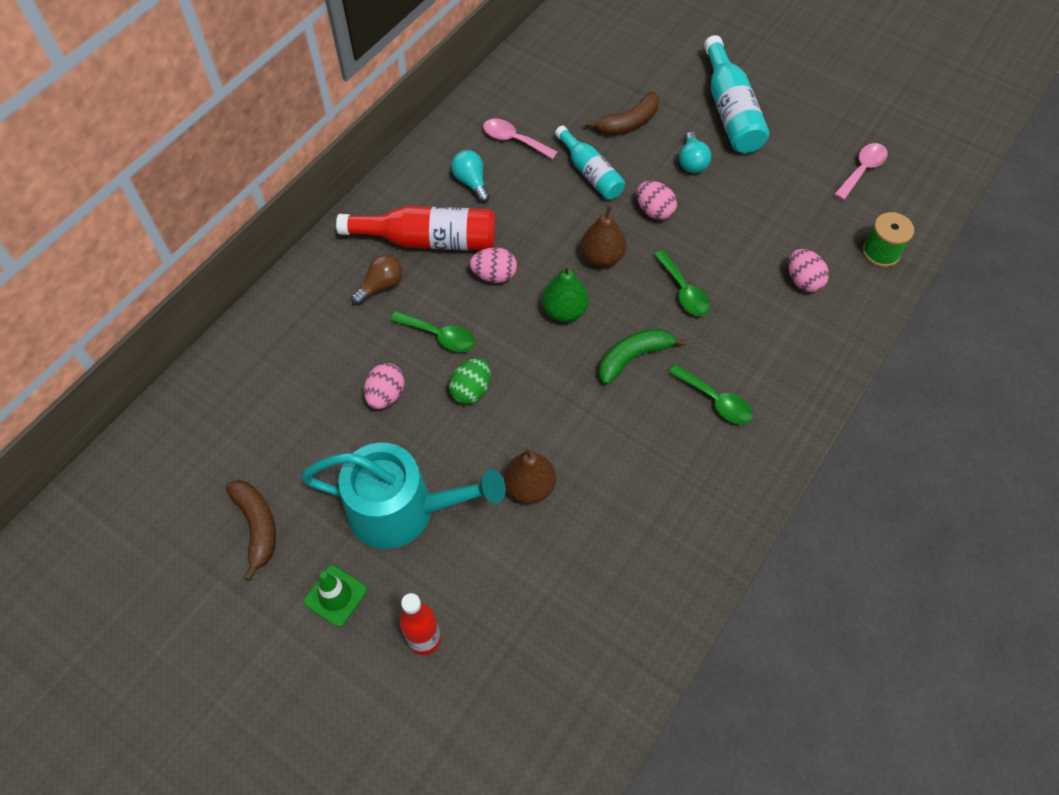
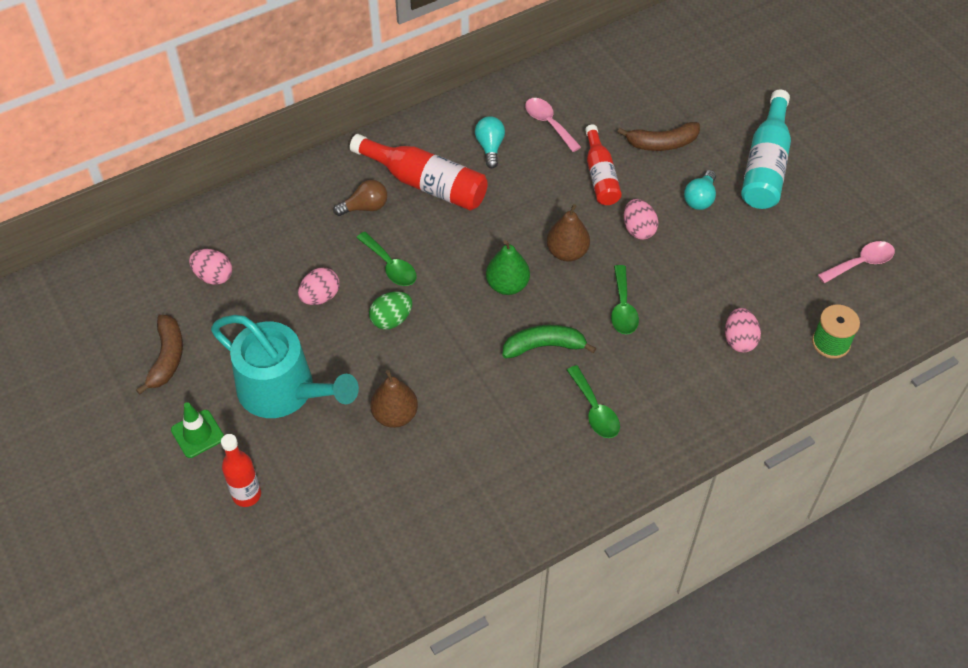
camera: 25 degrees right, 5 degrees down
(494, 275) = (464, 233): pink egg -> pink egg (213, 276)
(590, 173) = (600, 175): turquoise bottle -> red bottle

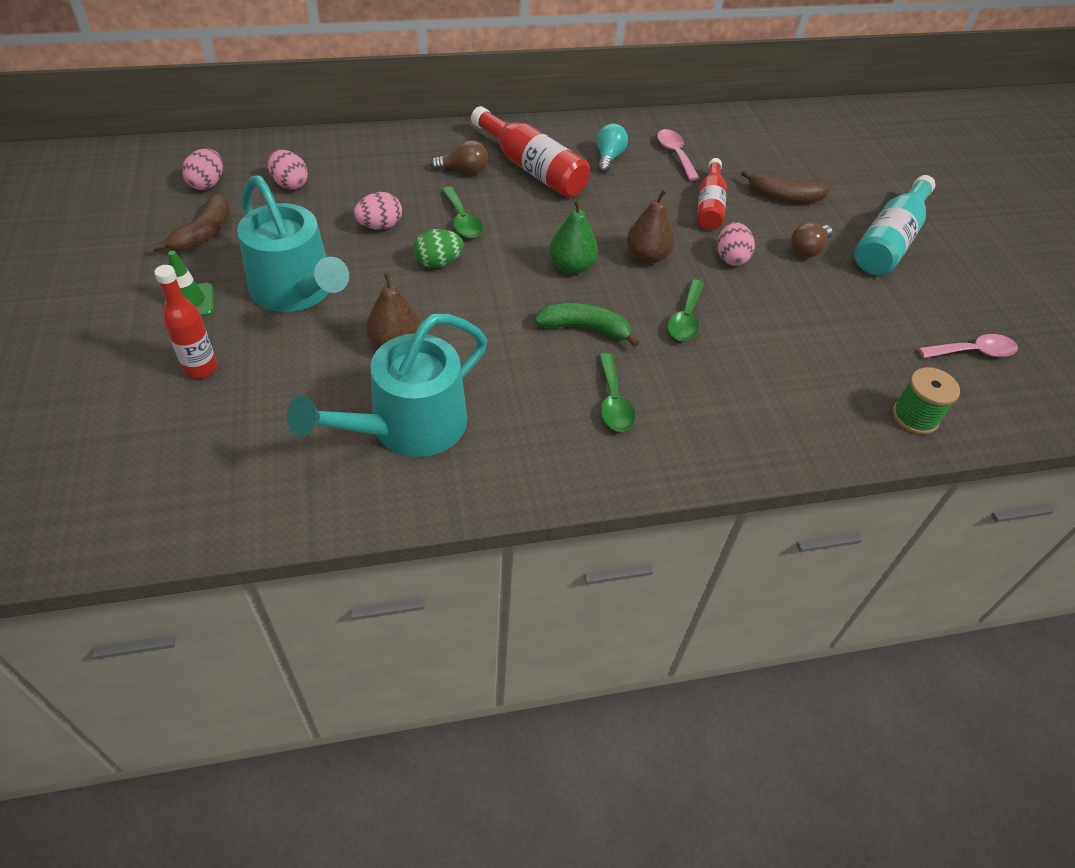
camera: 15 degrees right, 5 degrees down
(443, 488) = (408, 426): none -> turquoise watering can
(700, 198) = (808, 250): turquoise light bulb -> brown light bulb
(739, 340) = (806, 384): pink egg -> pink egg (207, 184)

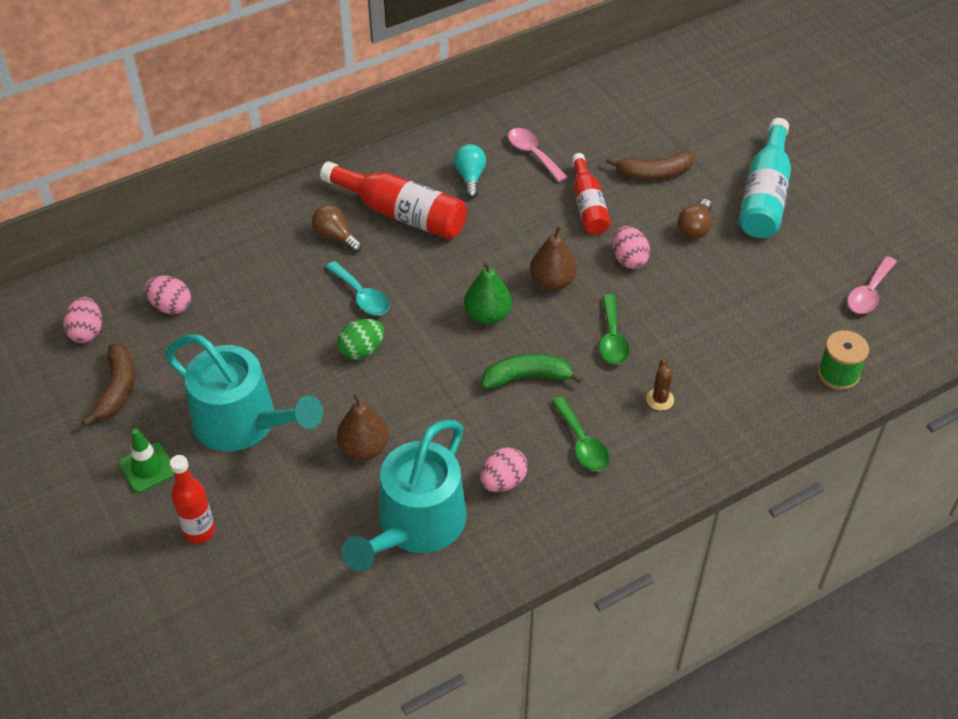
camera: 15 degrees left, 0 degrees up
(380, 226) = (285, 327): pink egg -> pink egg (503, 481)
(462, 220) = (361, 296): green spoon -> turquoise spoon
(464, 171) = (335, 237): brown light bulb -> brown light bulb turned 120 degrees counterclockwise
(711, 386) = (660, 399): none -> brown cactus
(973, 352) = (869, 293): pink spoon -> pink spoon turned 150 degrees clockwise

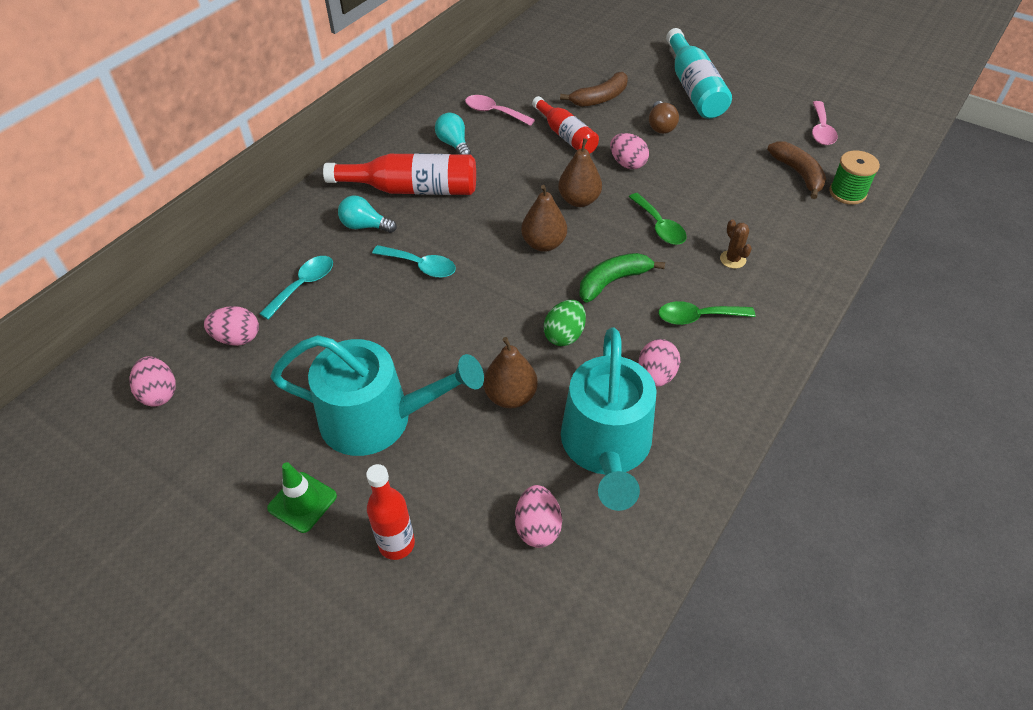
camera: 25 degrees left, 0 degrees up
(117, 389) = (224, 436): brown banana -> brown banana (798, 174)
(250, 277) = (303, 285): none -> turquoise spoon
(315, 566) = (537, 527): none -> pink egg
(335, 237) = (365, 226): brown light bulb -> turquoise light bulb
(362, 350) = (451, 311): green egg -> green egg (564, 335)
(487, 315) = (543, 244): green pear -> brown pear
(582, 443) = (698, 317): green spoon -> green spoon turned 135 degrees clockwise

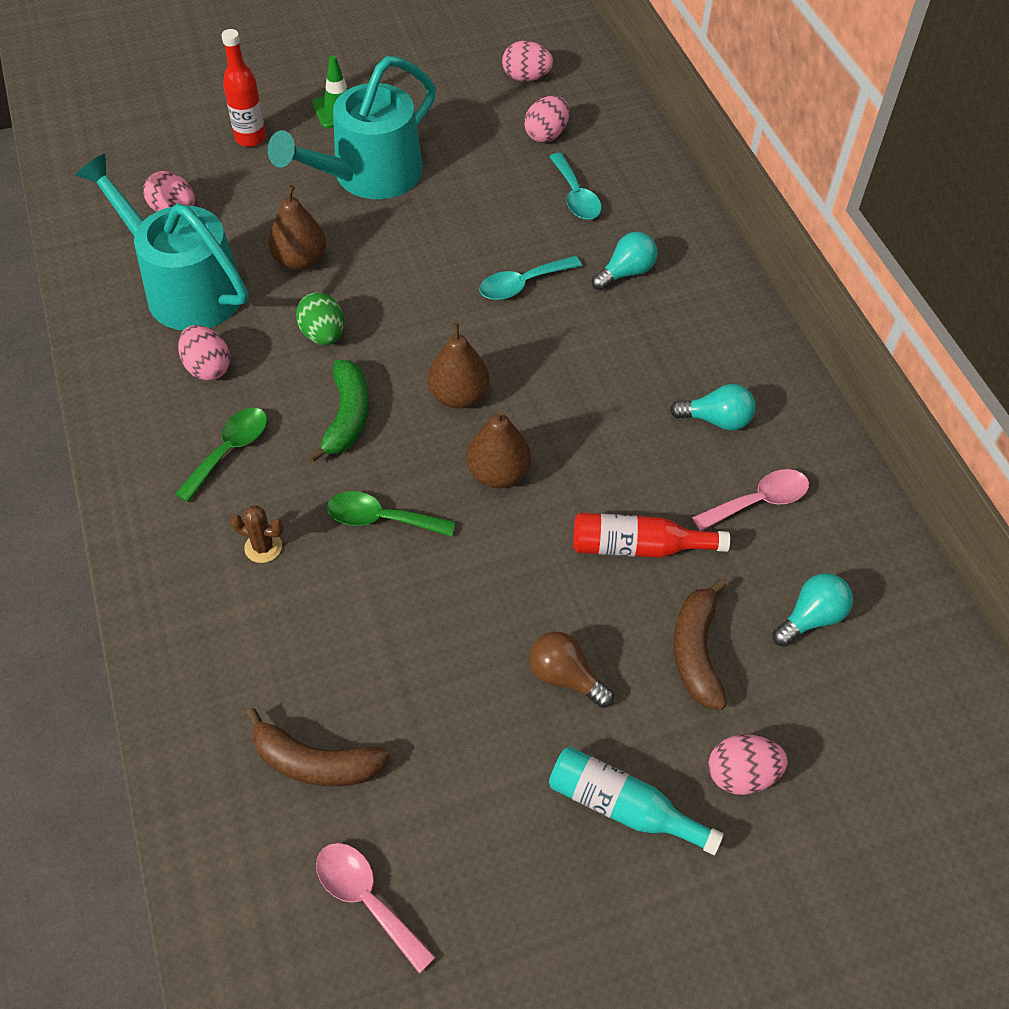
camera: 125 degrees right, 5 degrees up
(412, 189) = (657, 338): red bottle -> none
(543, 77) = (811, 618): none -> turquoise light bulb
(627, 164) = (520, 573): pink egg -> pink egg (741, 775)
(693, 88) = (623, 807): turquoise bottle -> turquoise bottle, size x0.66
(847, 193) = (225, 788): green spool -> none

